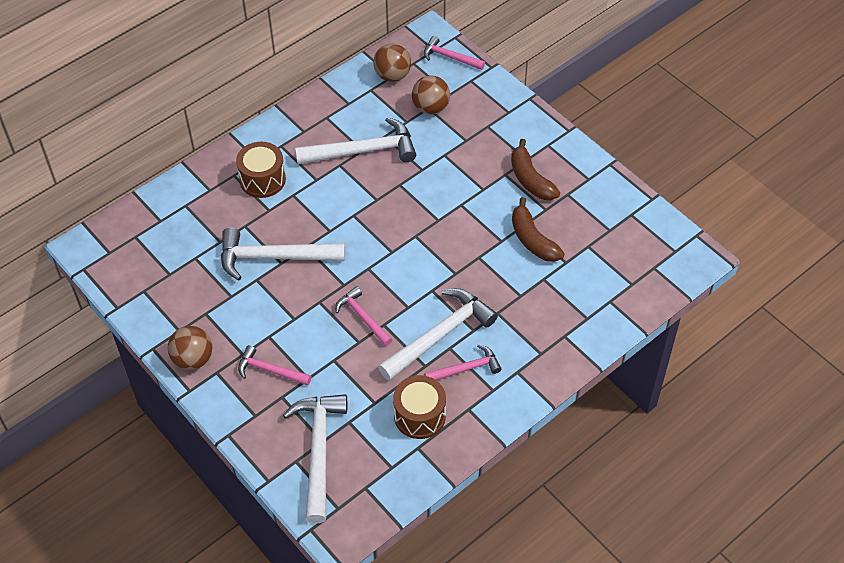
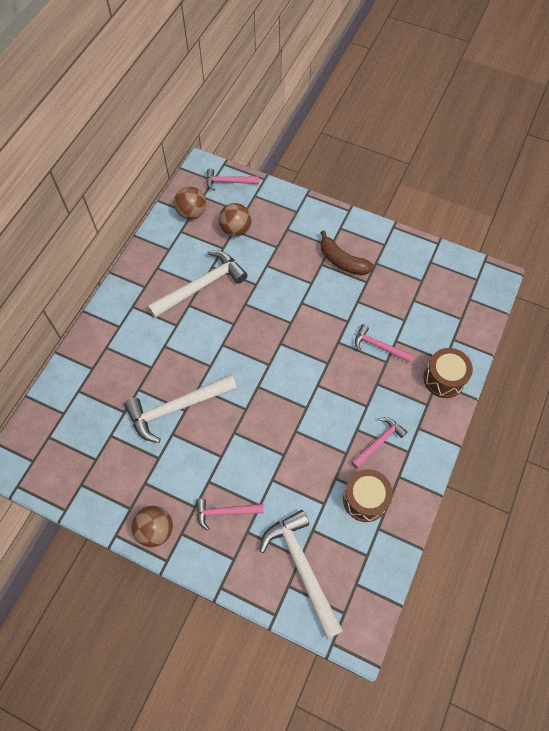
camera: 25 degrees left, 10 degrees up
(262, 179) = (132, 342): brown drum -> brown drum (444, 379)
(363, 317) = (276, 431): pink hammer -> pink hammer (379, 346)
(440, 335) = (344, 421): white hammer -> none
(532, 239) = (370, 311): brown banana -> none

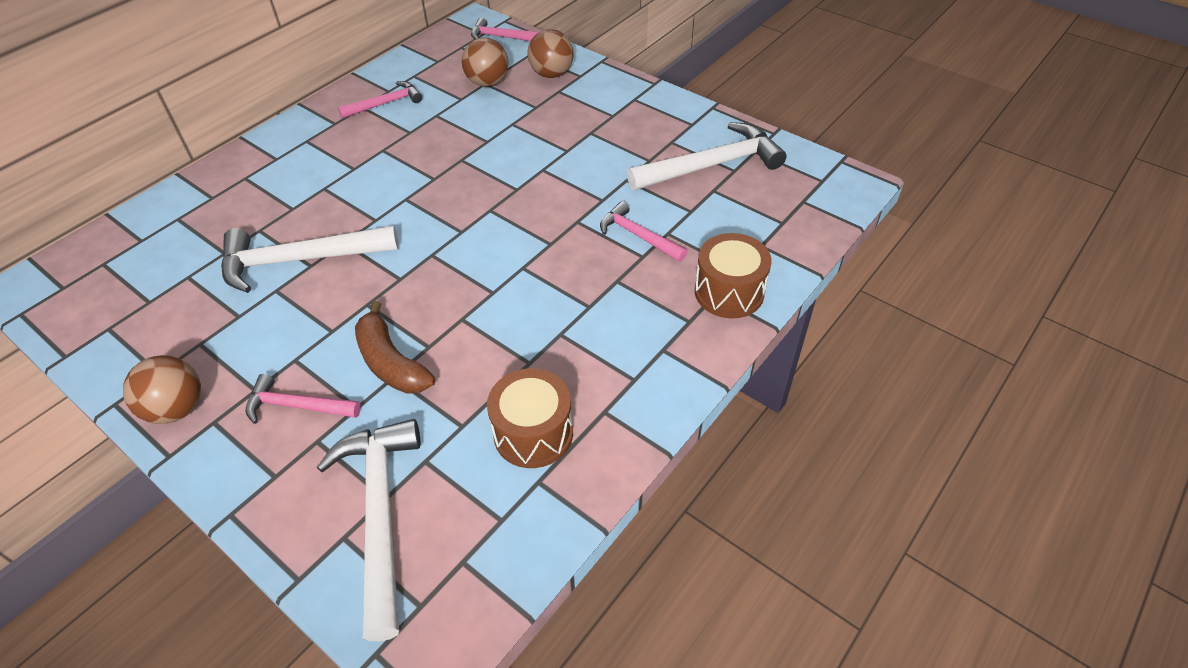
camera: 15 degrees right, 15 degrees down
(191, 213) = (438, 60): brown ball -> brown ball (551, 74)
(201, 286) = (411, 132): white hammer -> white hammer (712, 165)
(342, 261) = (622, 133): brown banana -> brown banana (391, 362)
(379, 442) = (589, 357): pink hammer -> pink hammer (386, 103)

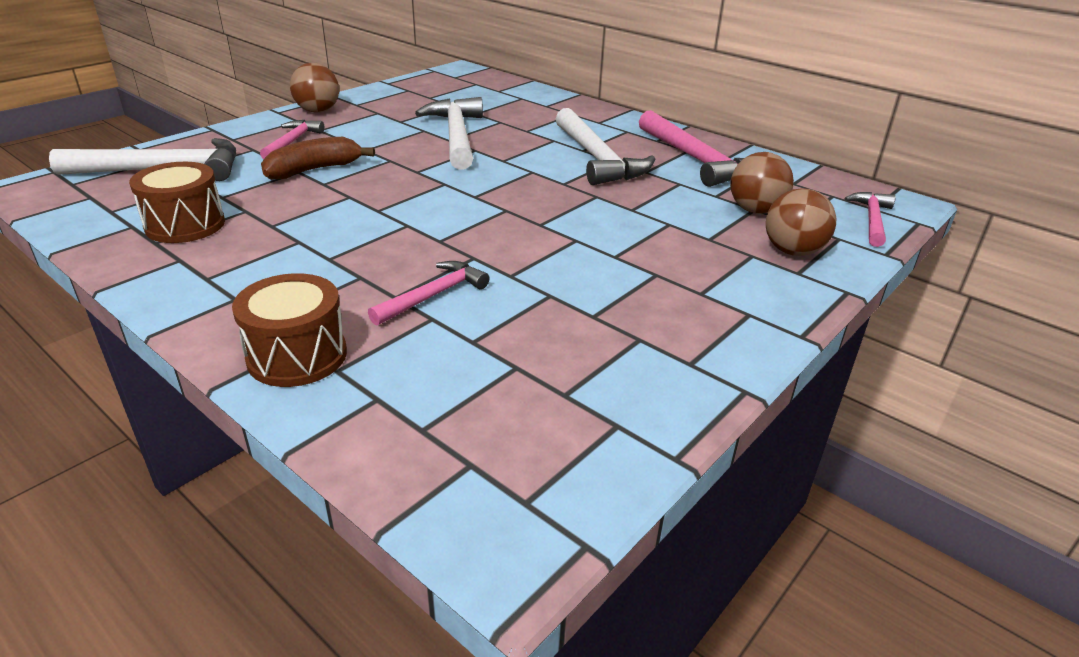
camera: 90 degrees right, 15 degrees down
(386, 103) = (696, 160): pink hammer -> pink hammer, size x1.75
(712, 165) = (577, 371): white hammer -> white hammer (597, 158)

